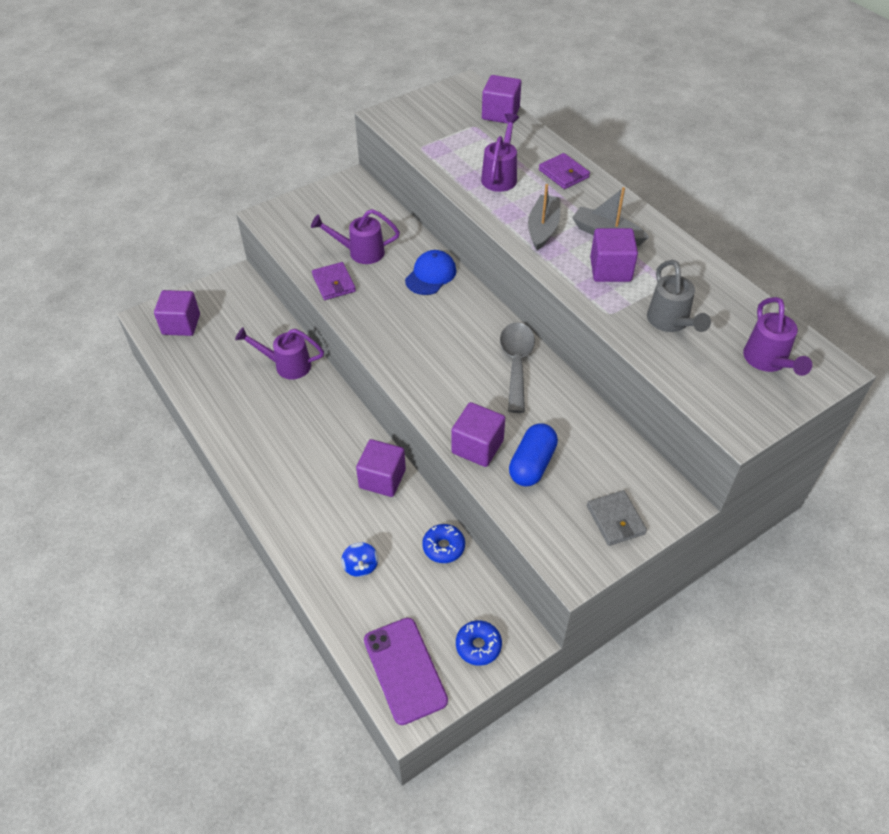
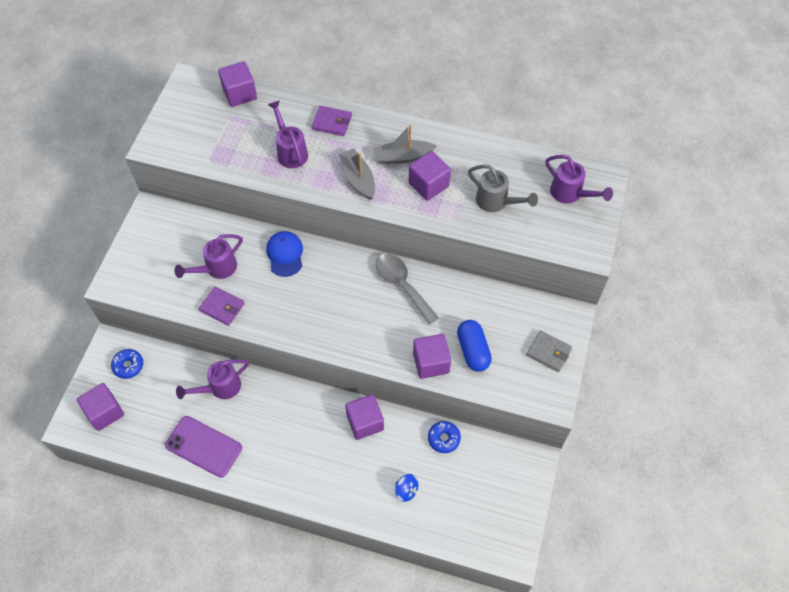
camera: 40 degrees left, 10 degrees up
(405, 670) = (490, 532): purple phone -> purple phone (203, 446)
(478, 646) = (517, 484): blue donut -> blue donut (128, 366)

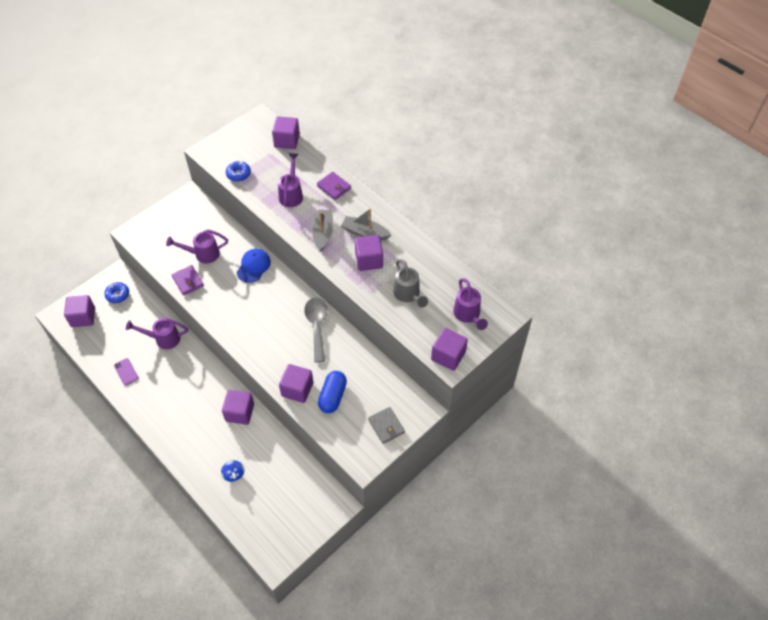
camera: 30 degrees right, 5 degrees down
(203, 446) = (126, 372): purple phone -> purple phone, size x0.52
(443, 439) = (285, 453): blue donut -> blue donut (238, 174)
(582, 245) = (448, 356): none -> purple cube

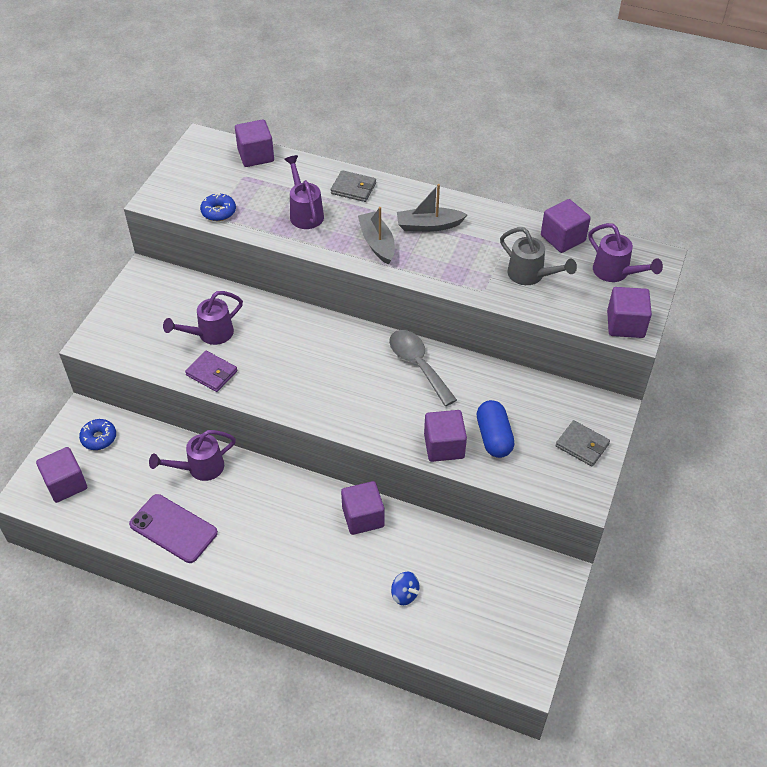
camera: 25 degrees left, 5 degrees down
(126, 372) = (173, 528): purple phone -> purple phone, size x1.93
(253, 266) = (288, 325): blue cap -> none
(334, 187) = (353, 188): purple wallet -> grey wallet
(369, 260) = (455, 254): purple cube -> purple cube (563, 238)

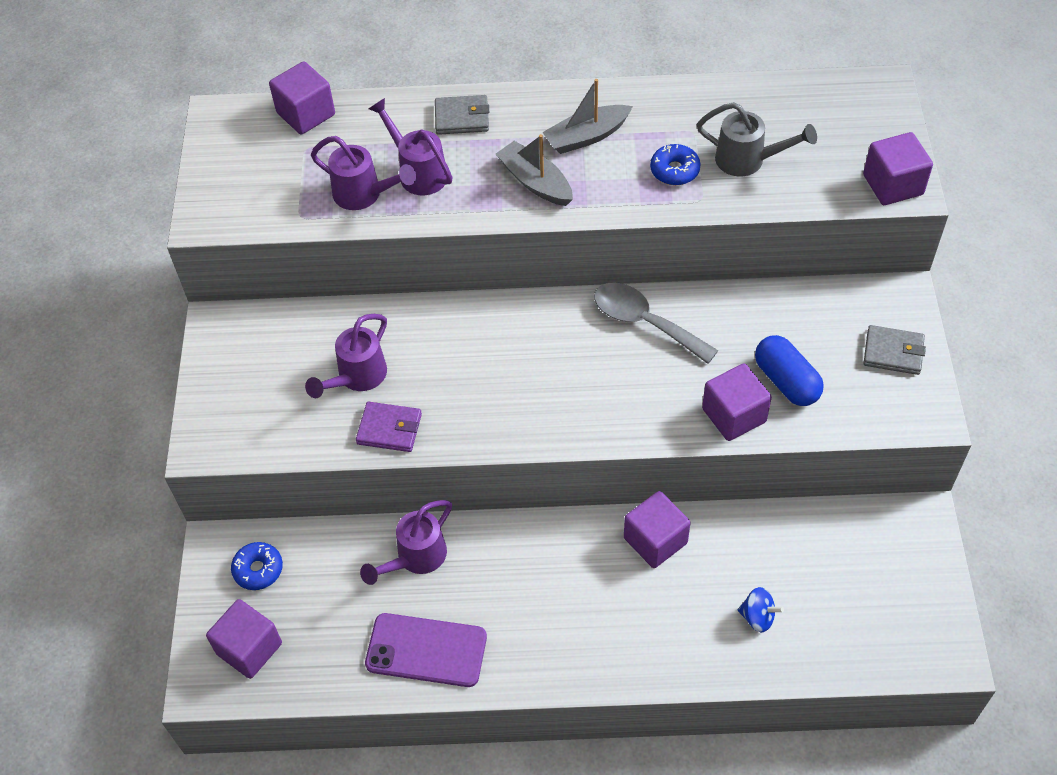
camera: 20 degrees left, 5 degrees up
(218, 212) = (302, 209): blue donut -> blue donut (674, 170)
(563, 238) = (759, 98): purple cube -> none
(616, 273) = (846, 123): purple watering can -> purple watering can (364, 195)

